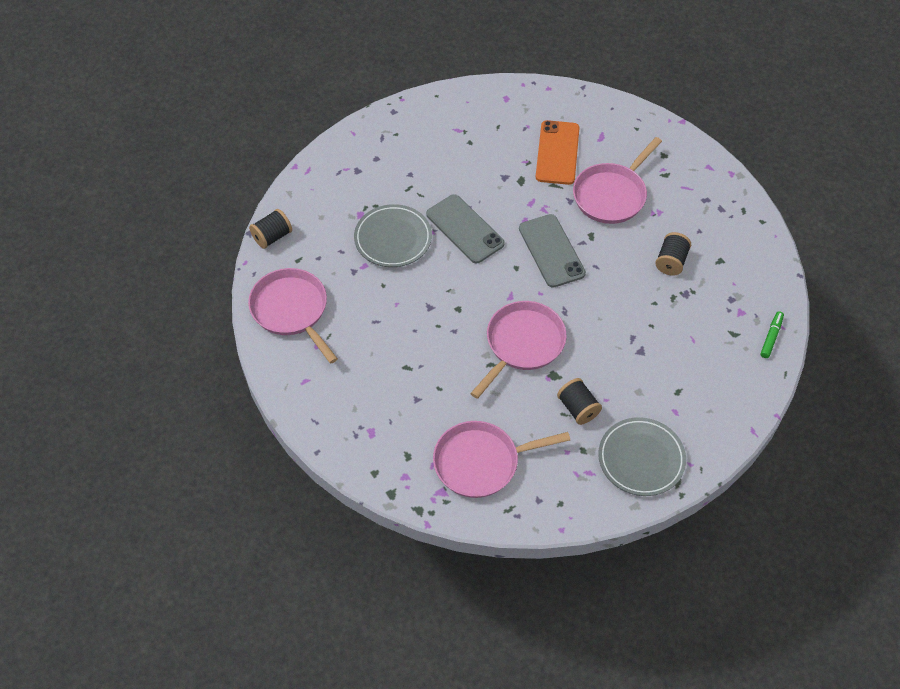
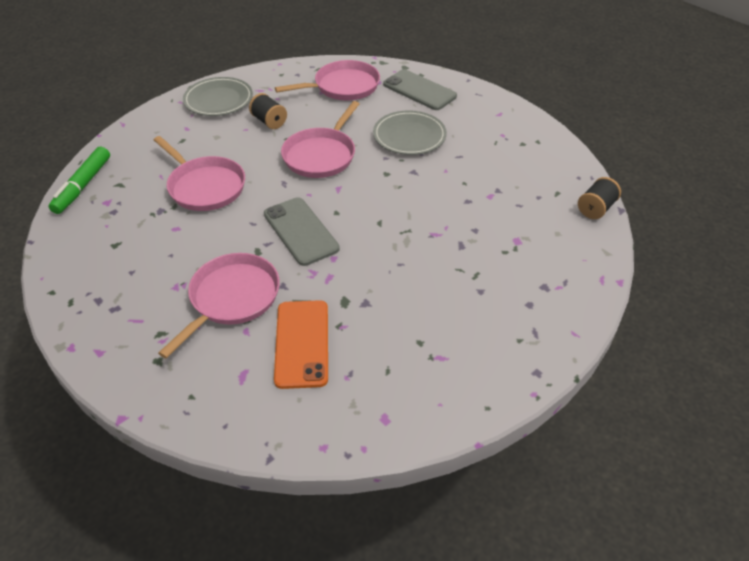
camera: 170 degrees right, 10 degrees down
(291, 310) = (538, 155): pink pan -> pink pan (205, 186)
(393, 239) = (471, 222): grey plate -> grey plate (409, 136)
(465, 229) = (398, 240): grey phone -> grey phone (419, 90)
(671, 262) = (170, 237): black spool -> none
(771, 337) = (83, 186): green marker -> green marker, size x1.73

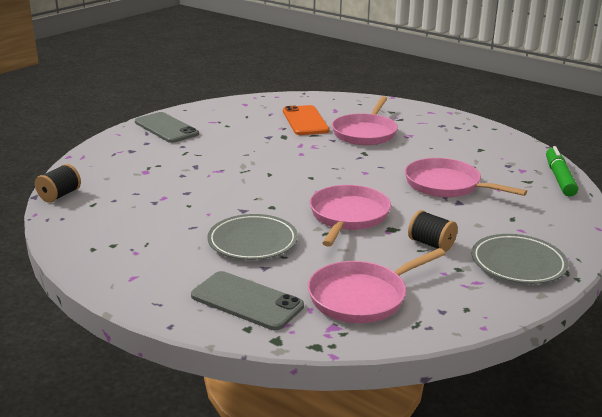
camera: 170 degrees right, 20 degrees down
(301, 231) = (336, 165): grey phone -> grey phone (166, 128)

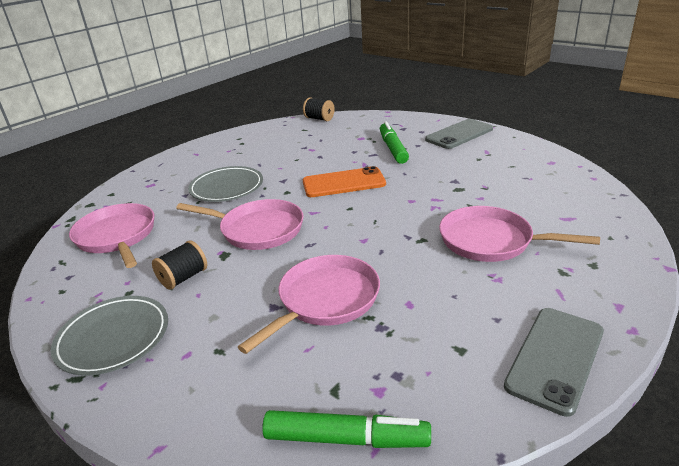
camera: 95 degrees right, 5 degrees up
(185, 157) = (393, 148): none -> green marker
(246, 301) = (143, 191): grey phone -> grey phone (555, 358)
(305, 121) = (514, 199): orange phone -> orange phone (343, 183)

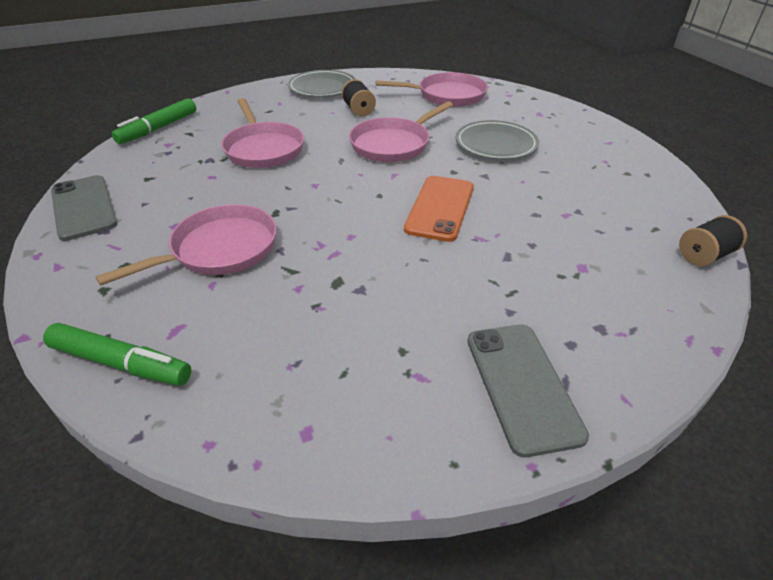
camera: 115 degrees right, 10 degrees up
(393, 148) = (514, 281): green marker -> green marker (121, 363)

